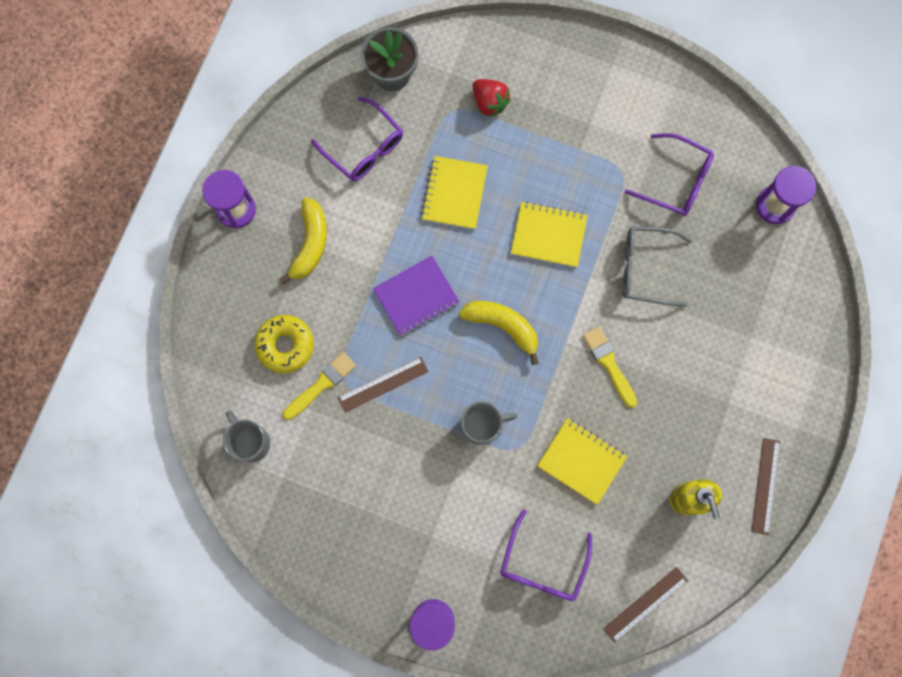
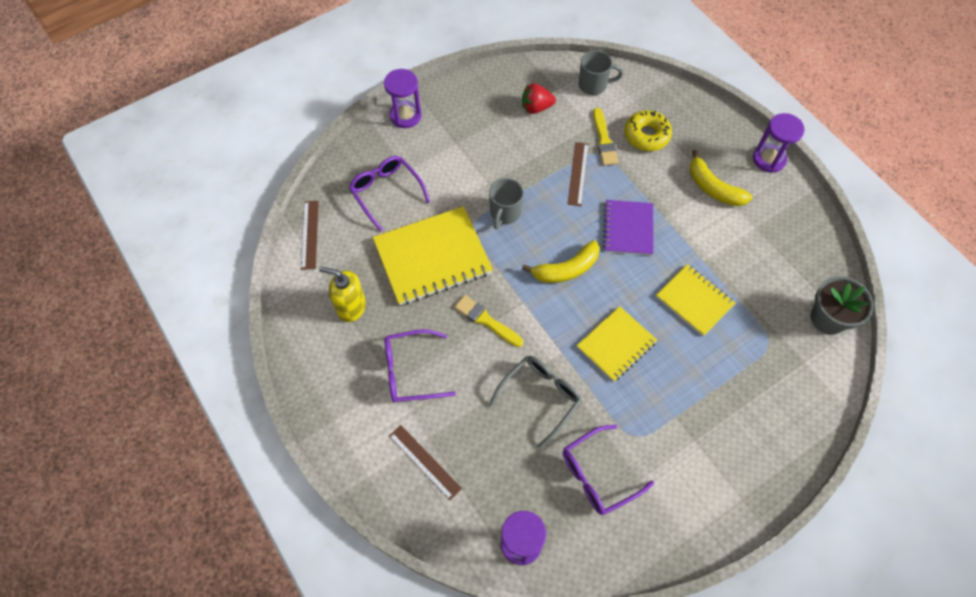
camera: 125 degrees right, 15 degrees down
(364, 148) = (771, 263): purple glasses -> purple glasses (410, 371)
(489, 102) = (760, 374): red strawberry -> red strawberry (536, 107)
(581, 461) = (432, 257): yellow notebook -> yellow notebook, size x1.64
(609, 364) = (486, 320): yellow brush -> yellow brush turned 150 degrees counterclockwise
(766, 486) = (315, 365): brown ruler -> brown ruler (424, 462)

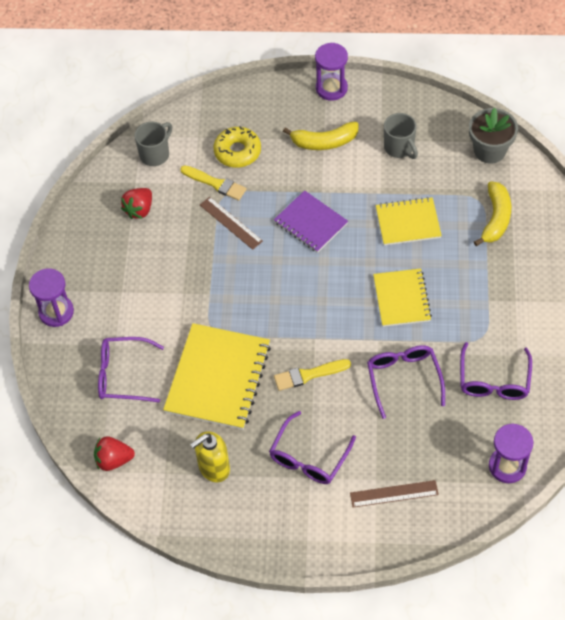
camera: 50 degrees left, 5 degrees down
(309, 234) = (113, 460): brown ruler -> red strawberry
(505, 213) = (222, 299): grey mug -> grey mug (399, 148)
(540, 397) = (403, 379): grey glasses -> purple glasses
(566, 269) = (310, 289): yellow banana -> yellow banana (496, 218)

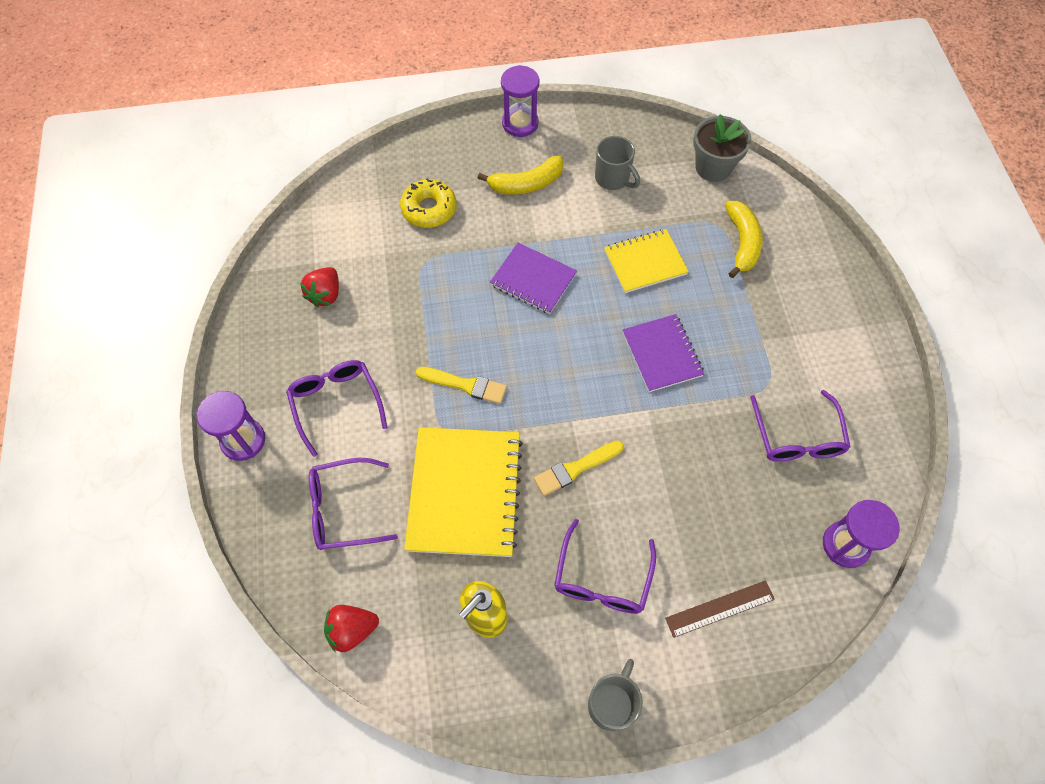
camera: 15 degrees left, 5 degrees up
(155, 154) = (332, 226): grey mug -> grey mug (611, 704)
(215, 184) = (411, 250): yellow brush -> yellow brush (465, 385)
(231, 223) = (439, 294): brown ruler -> none
(401, 299) = (662, 354): yellow notebook -> purple notebook
(403, 379) = (691, 453): purple glasses -> purple glasses (336, 403)

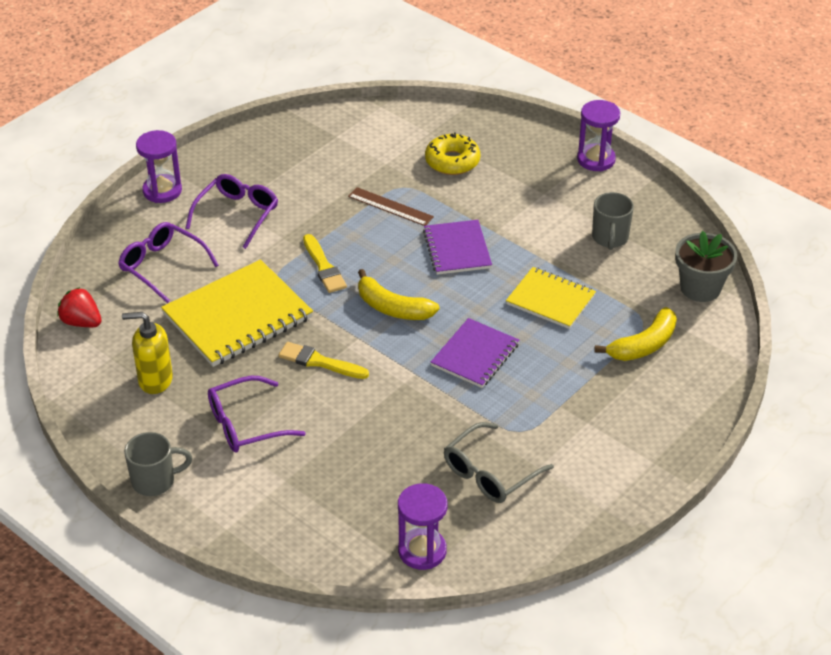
camera: 50 degrees right, 20 degrees down
(325, 295) = (316, 157): red strawberry -> none
(526, 184) = (542, 196): yellow banana -> yellow banana (392, 308)
(720, 609) = (288, 502): brown ruler -> brown ruler (390, 207)
(797, 437) = (490, 473): purple glasses -> grey glasses

